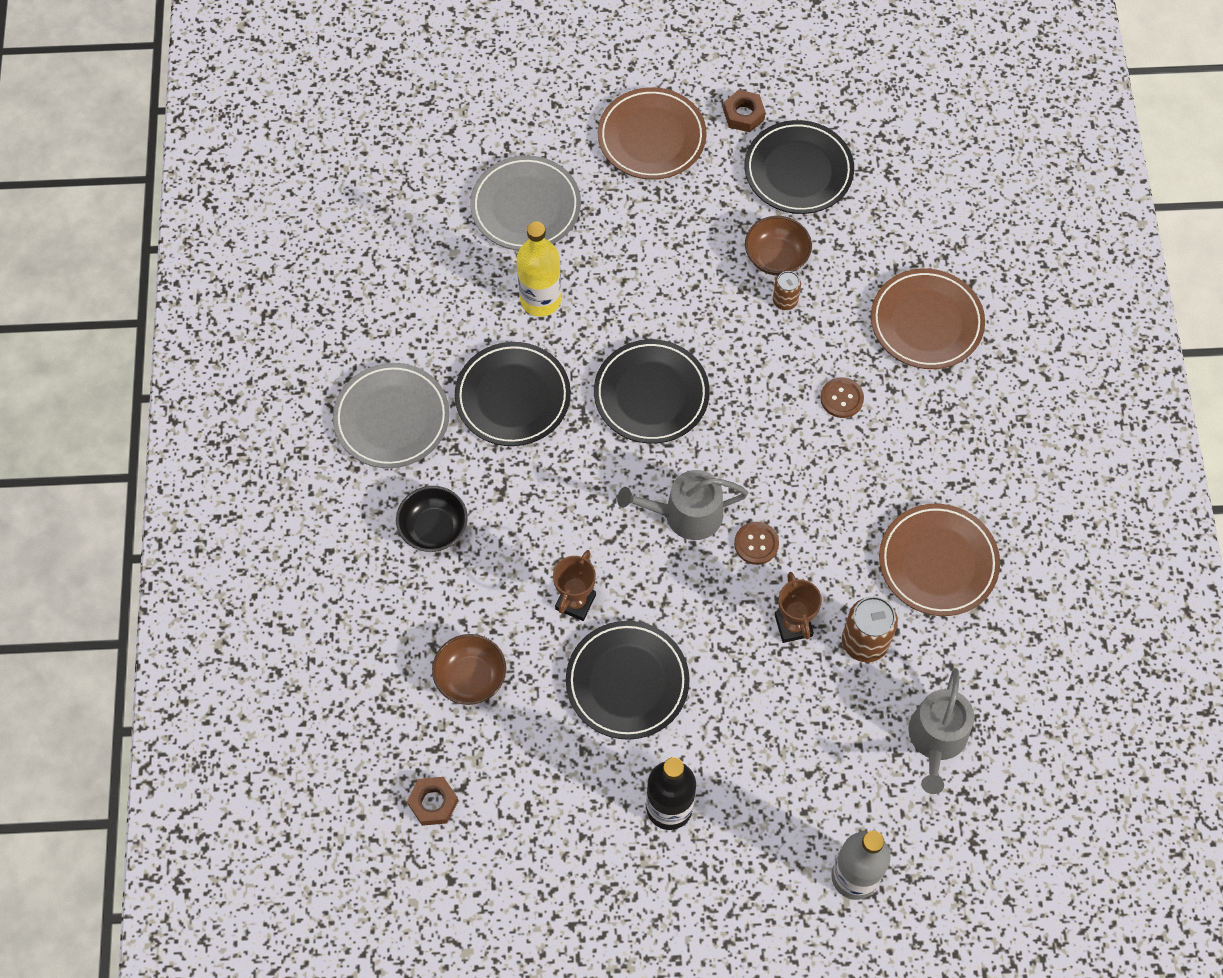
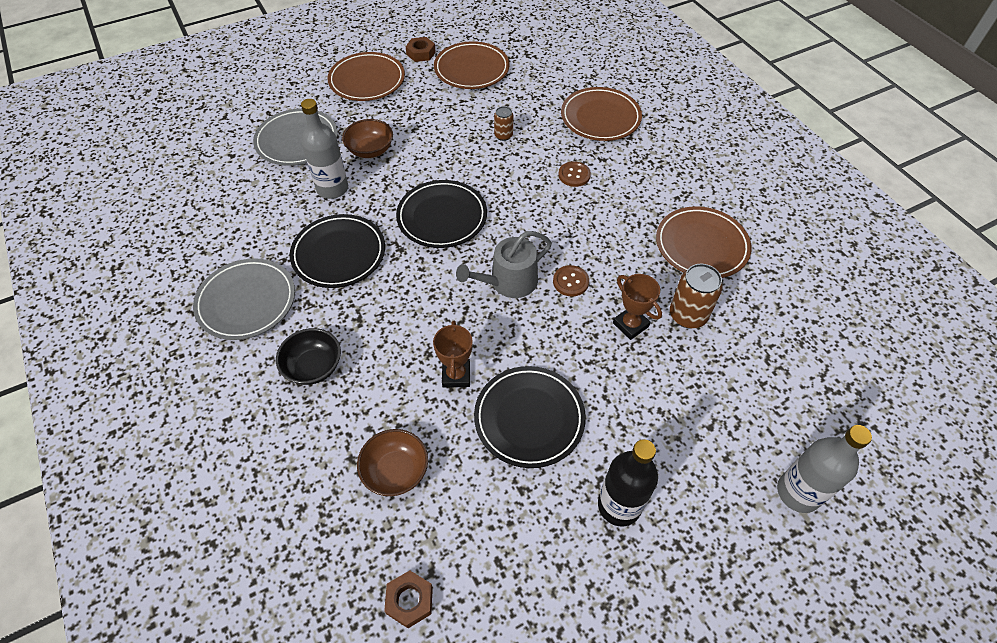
camera: 25 degrees left, 10 degrees down
(540, 300) = (332, 189): yellow bottle -> grey bottle
(776, 257) = (484, 115): brown bowl -> brown bowl (370, 150)
(798, 171) = (471, 69): black plate -> brown plate
(936, 739) = (783, 360): grey watering can -> none

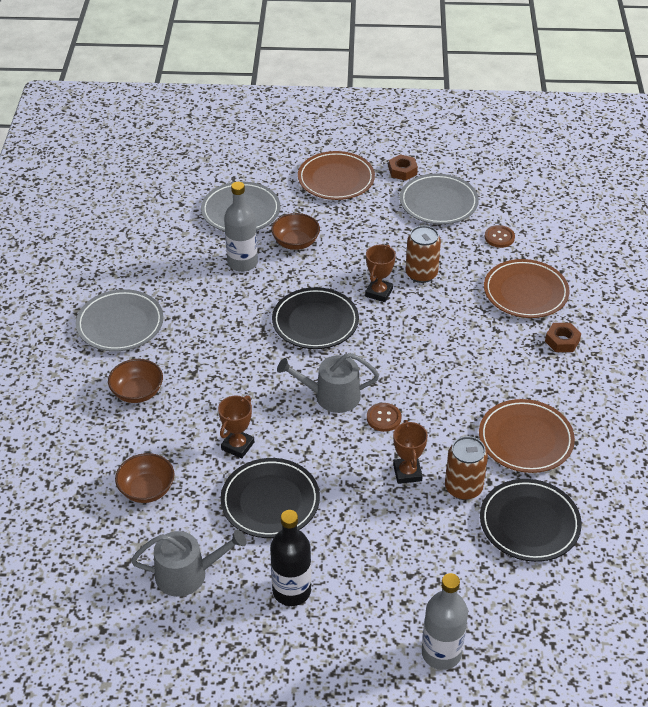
camera: 30 degrees right, 10 degrees down
(313, 367) = (137, 392): black bowl -> brown bowl
(339, 254) = (212, 317): black plate -> black plate (529, 523)
(409, 600) = (99, 573): brown nut -> brown nut (562, 341)
(471, 69) = (438, 203): brown plate -> grey plate
(479, 166) = (379, 292): none -> brown trophy
(503, 135) = (421, 274): brown can -> brown can, size x1.72
(504, 546) = (187, 574): none -> grey watering can
(574, 175) = (458, 333): brown button -> brown button (499, 237)

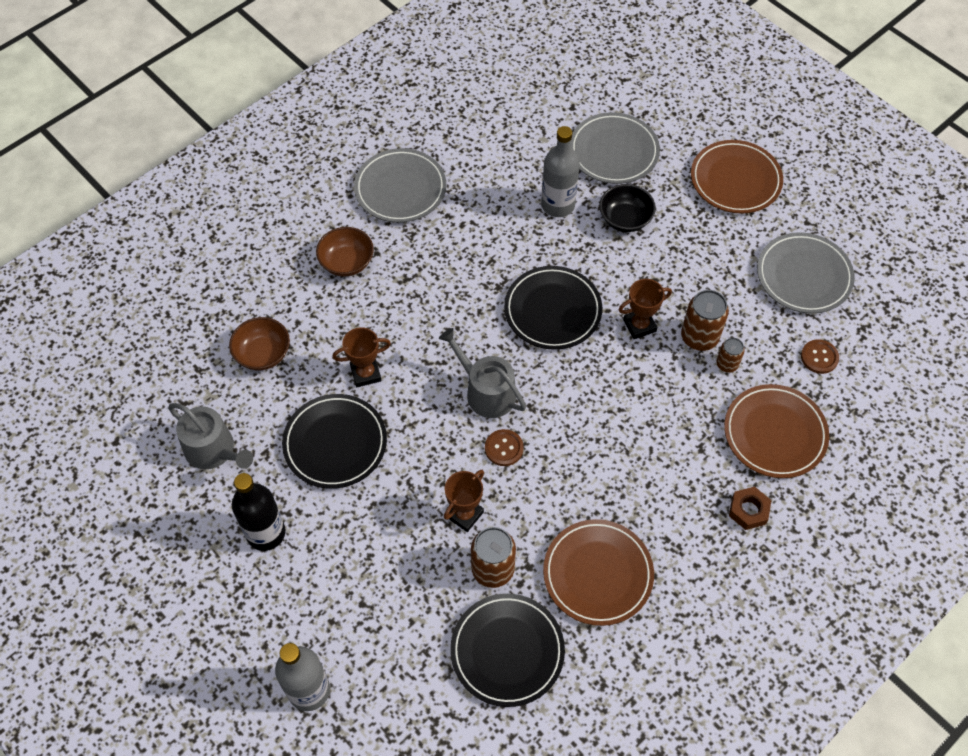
camera: 45 degrees right, 15 degrees up
(295, 242) = (625, 219): brown bowl -> black bowl
(402, 171) = (809, 216): brown nut -> none
(454, 277) = (727, 364): none -> brown can

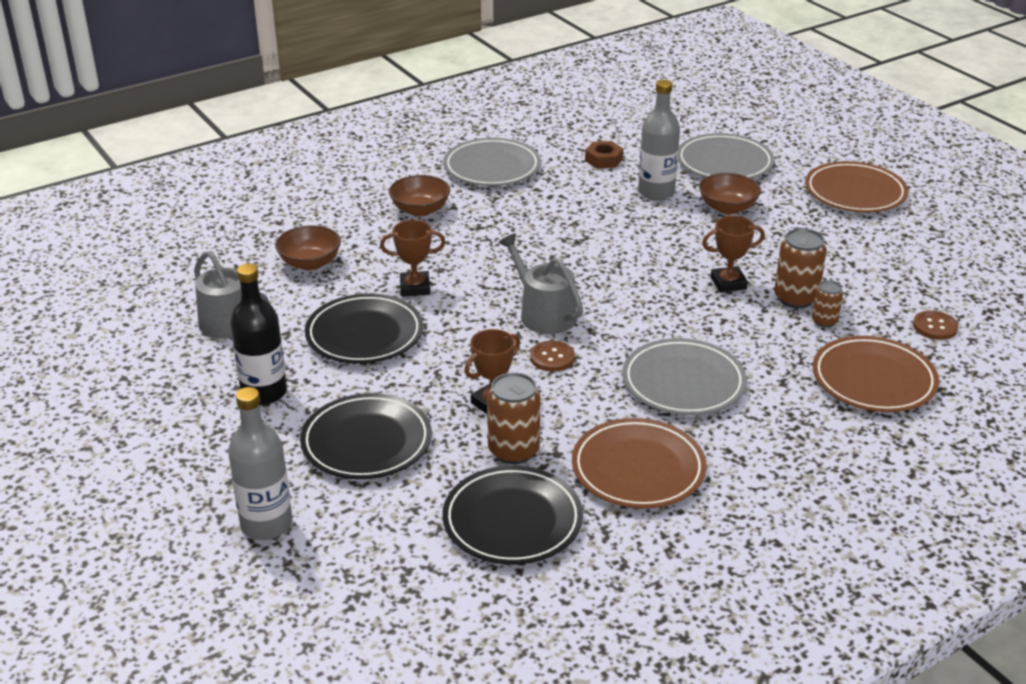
camera: 10 degrees right, 25 degrees down
(552, 310) = (633, 263): black plate -> black plate (366, 442)
(625, 219) = (727, 208): black bowl -> brown bowl
(748, 510) = (832, 438): brown nut -> brown nut (603, 160)
(803, 276) = (923, 265): grey plate -> grey plate (683, 382)

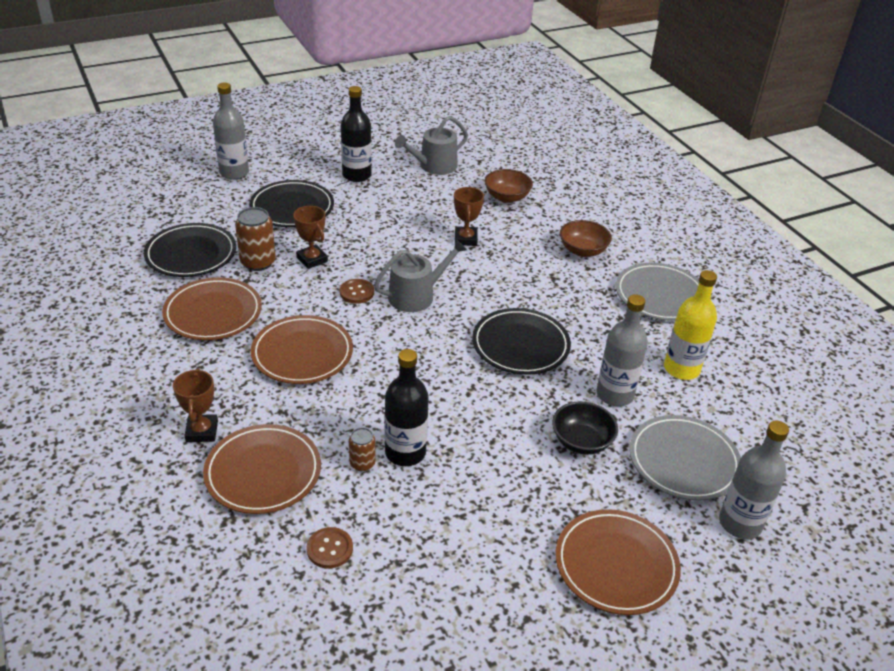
camera: 95 degrees right, 5 degrees up
(364, 334) = (410, 214): black plate -> black plate (520, 345)
(603, 160) = (681, 369): brown nut -> yellow bottle
(683, 382) = (302, 354): grey plate -> brown plate
(727, 208) = (581, 441): brown bowl -> black bowl
(728, 283) = (440, 411): brown trophy -> brown trophy (202, 431)
(778, 143) = (740, 523): none -> grey bottle
(795, 298) = (405, 452): brown can -> black bottle

